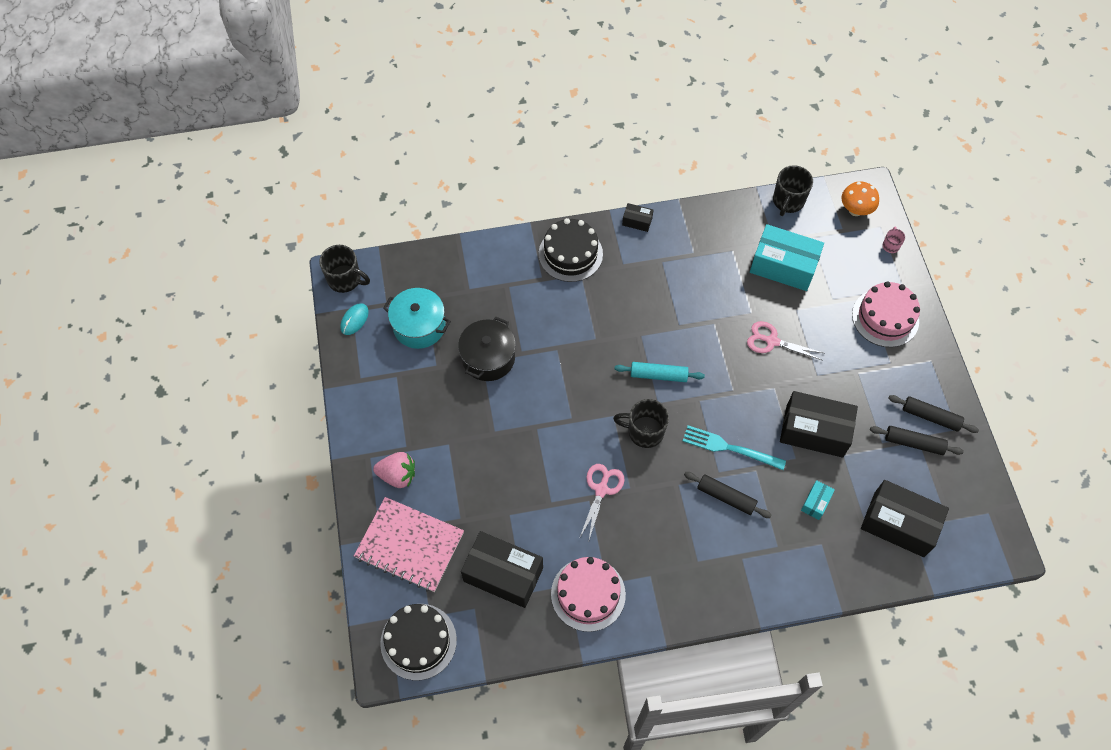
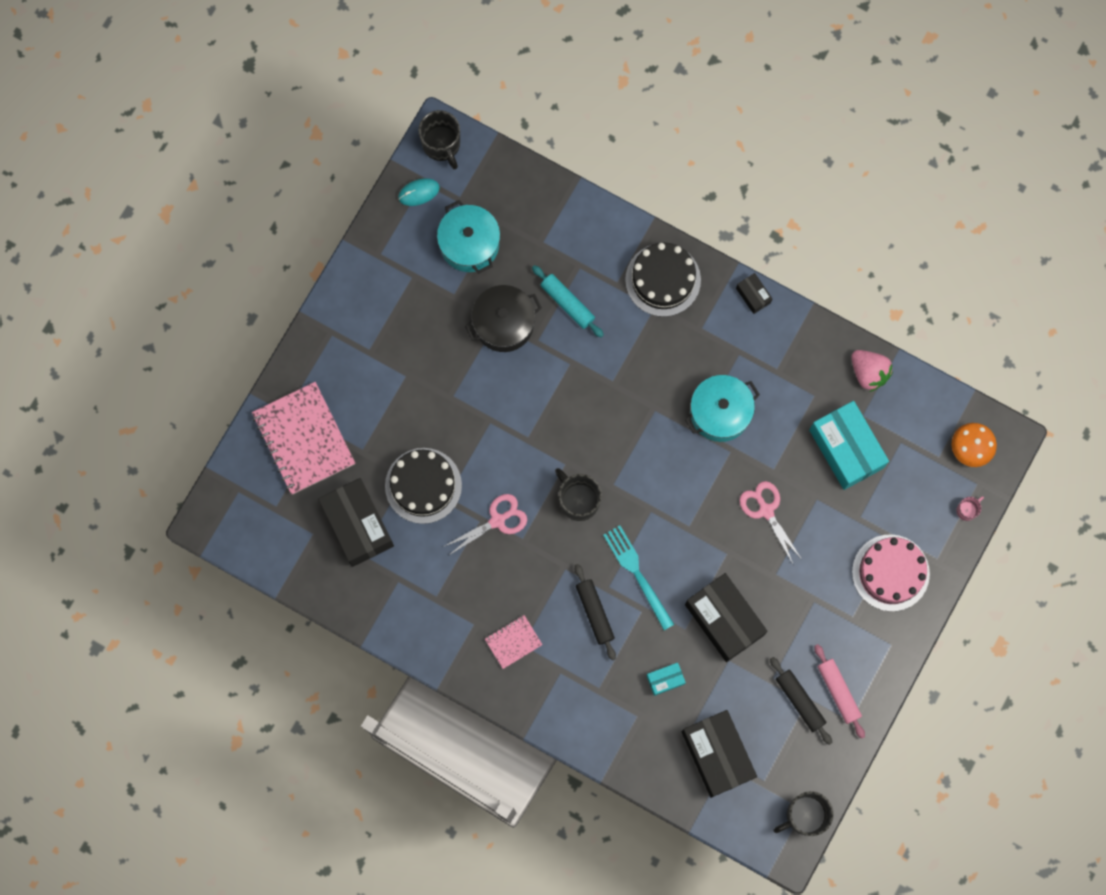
camera: 40 degrees right, 15 degrees up
(398, 475) = (342, 370): pink strawberry -> pink strawberry (868, 373)
(418, 641) = (248, 524): black cake -> black cake (423, 485)
(588, 594) = (411, 597): pink cake -> none
(658, 375) = (636, 460): turquoise rolling pin -> turquoise rolling pin (567, 303)
(684, 305) = (720, 412): none -> turquoise pot
(689, 564) = (513, 642): none -> pink notebook
(788, 201) = (914, 388): black mug -> black mug (804, 815)
(930, 417) = (838, 692): black rolling pin -> pink rolling pin

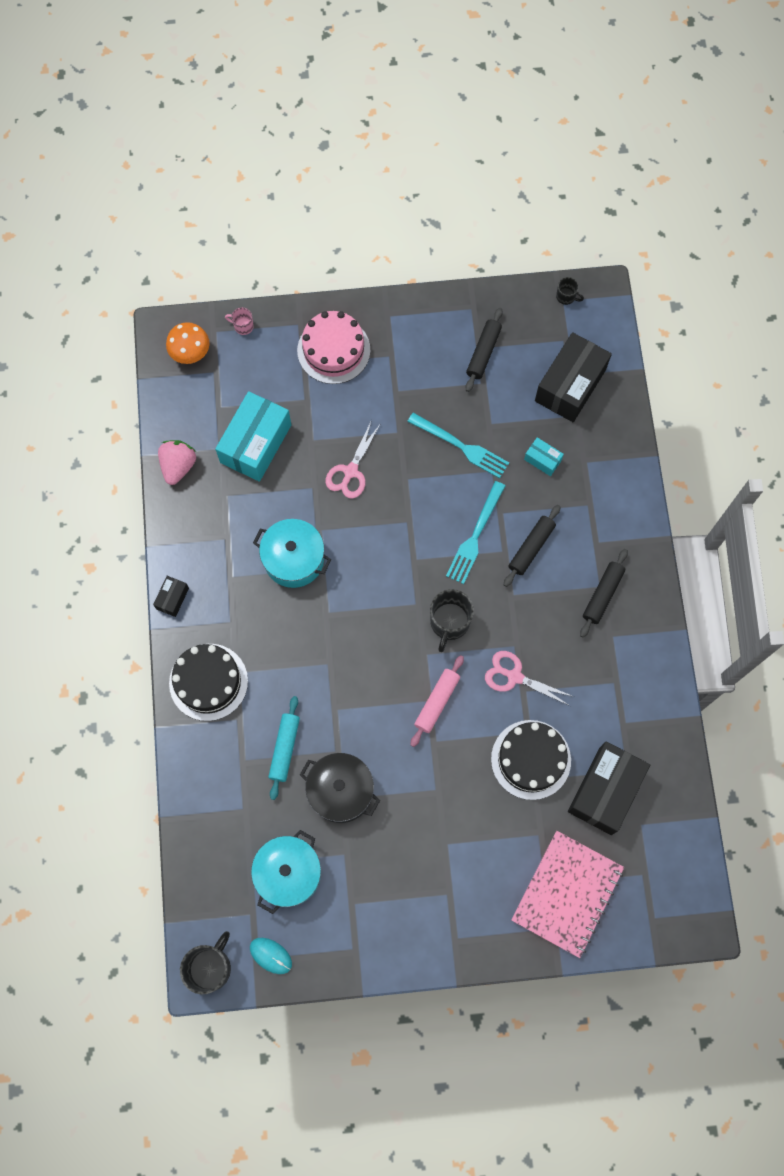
camera: 125 degrees left, 5 degrees down
(513, 642) = (602, 595): pink notebook -> black rolling pin
(724, 620) = (462, 447): black box -> turquoise fork
(804, 815) = (566, 296): black mug -> black mug, size x0.52
(838, 692) = (455, 331): pink rolling pin -> pink rolling pin (437, 702)

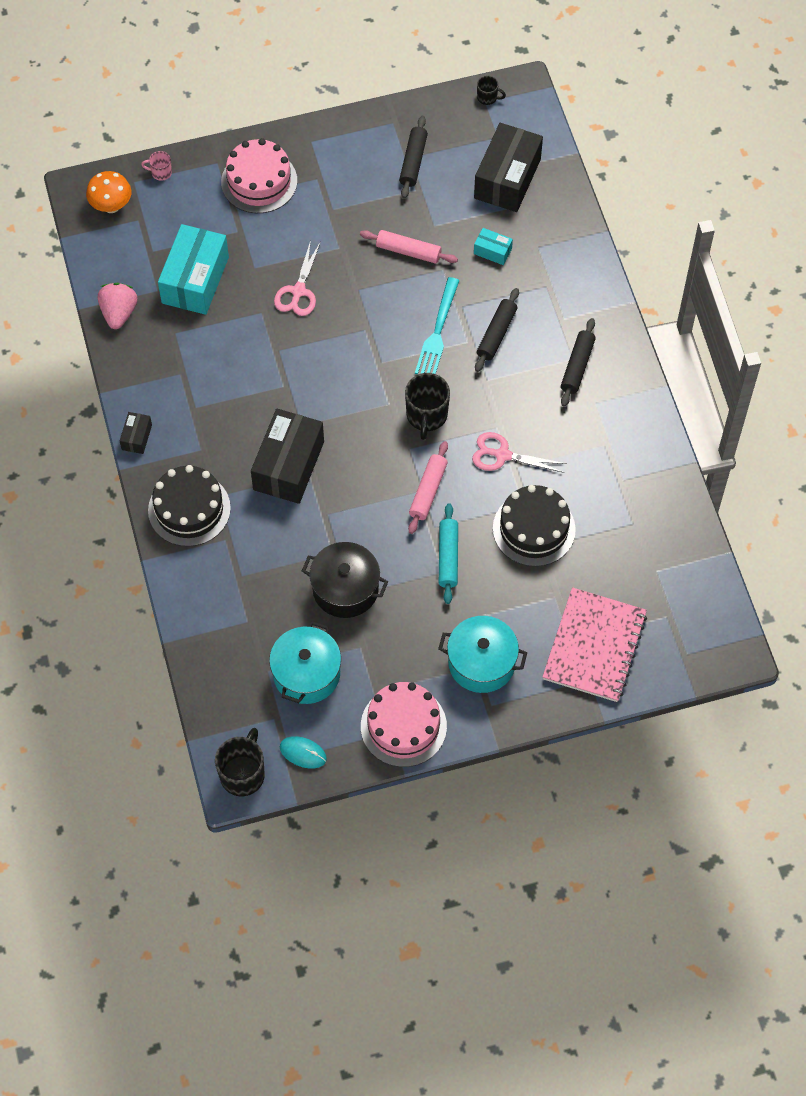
camera: 10 degrees left, 10 degrees down
(285, 749) = (280, 559): turquoise rolling pin -> turquoise rolling pin (448, 557)
(294, 559) = (255, 381): turquoise pot -> turquoise pot (481, 663)
(370, 945) = (403, 726): none -> pink cake
(462, 447) = (408, 251): turquoise fork -> pink rolling pin
(605, 791) = (614, 546): black box -> black box (289, 465)

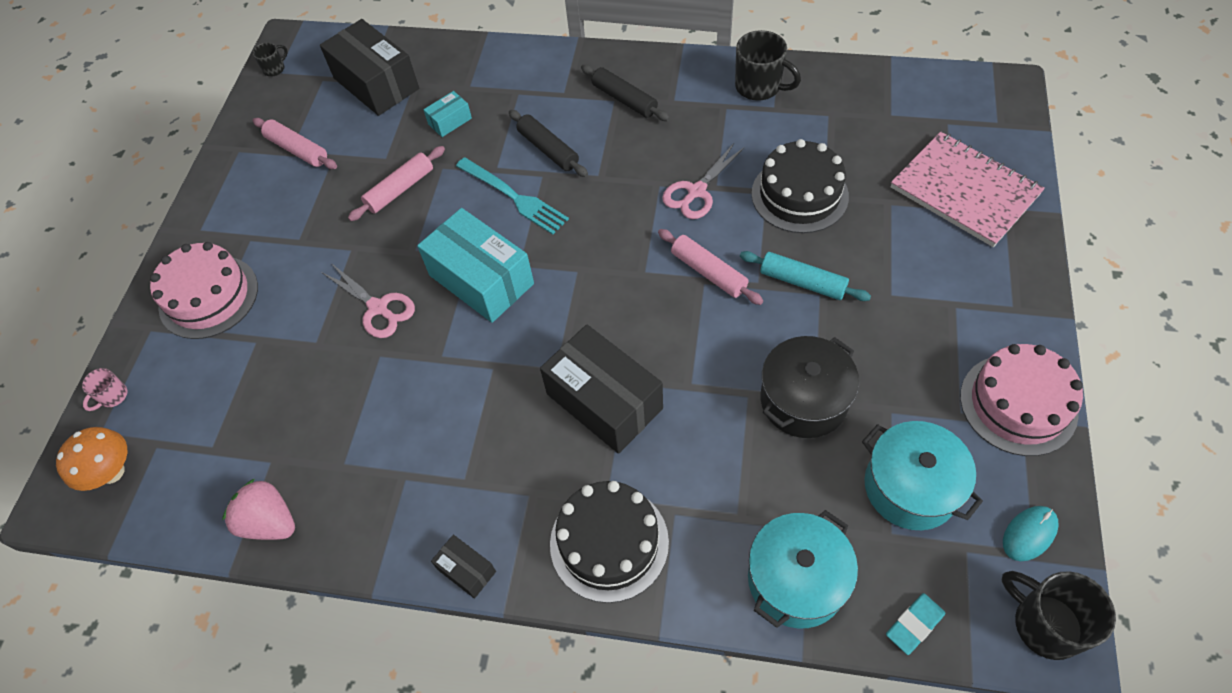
camera: 60 degrees left, 5 degrees down
(195, 280) = (286, 412): turquoise box -> turquoise box (481, 279)
(210, 699) = (914, 625): none -> turquoise eraser
(413, 161) = (297, 150): black rolling pin -> pink rolling pin
(426, 416) = (612, 241): black mug -> black mug (759, 87)
(481, 663) = (953, 296): turquoise pot -> turquoise pot (796, 580)

